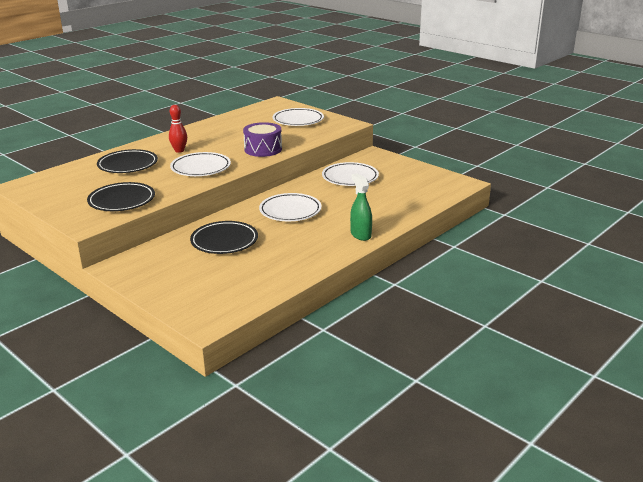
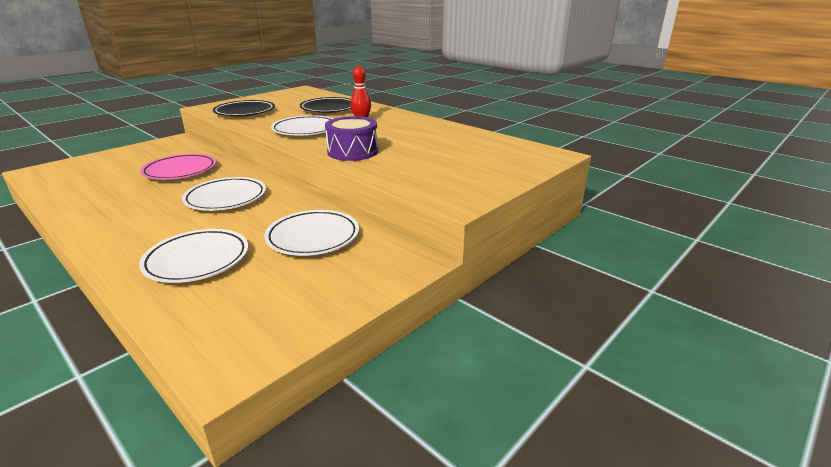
camera: 90 degrees right, 0 degrees up
(224, 241) = (180, 171): black plate -> pink plate
(298, 120) = (470, 168): white plate -> white plate (197, 260)
(360, 235) = (114, 241): green spray bottle -> none

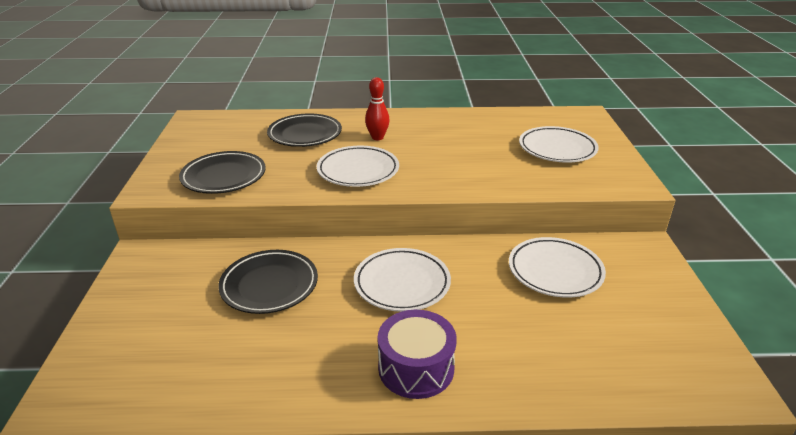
camera: 45 degrees left, 5 degrees up
(180, 171) = (269, 285): pink plate -> black plate
(197, 260) = (534, 346): white plate -> white plate (557, 149)
(353, 152) = (463, 175): purple drum -> purple drum (416, 368)

